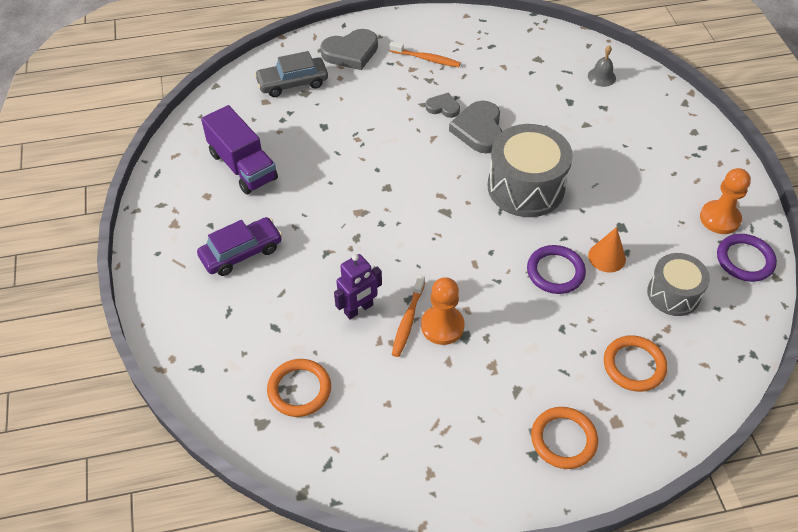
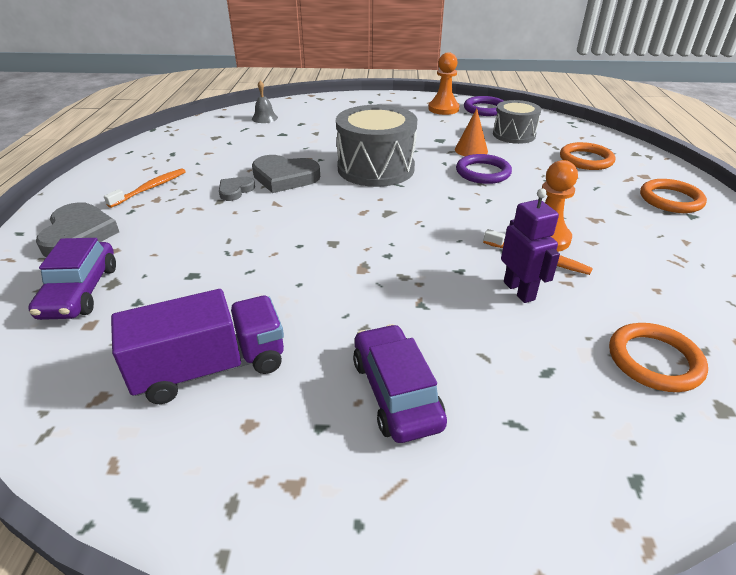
camera: 75 degrees left, 15 degrees down
(292, 83) = (80, 291): grey car -> purple car

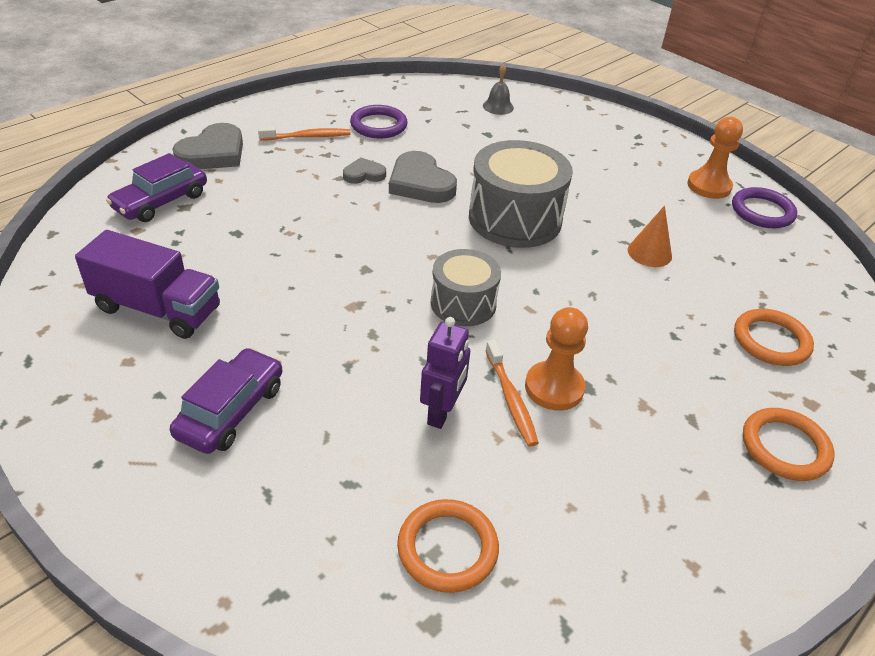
camera: 40 degrees right, 5 degrees up
(483, 172) = (616, 284): purple ring -> purple ring (378, 125)
(514, 135) = (737, 262): grey drum -> grey drum (463, 303)

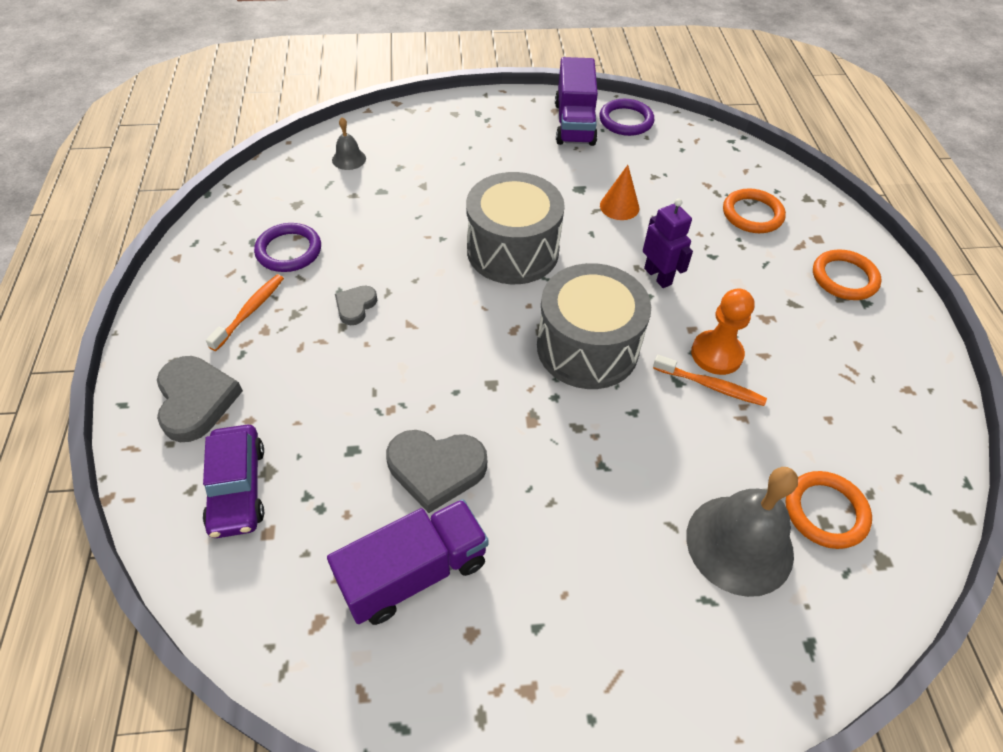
camera: 50 degrees left, 10 degrees up
(231, 411) = (597, 579): purple car -> none
(348, 493) = (739, 544): none -> grey bell
(420, 183) = (408, 277): grey heart -> grey heart (436, 469)
(442, 412) = (696, 435): purple robot -> purple robot (658, 276)
(463, 303) = (587, 347): grey drum -> grey drum, size x1.62
(709, 186) = (574, 123): orange pawn -> purple truck

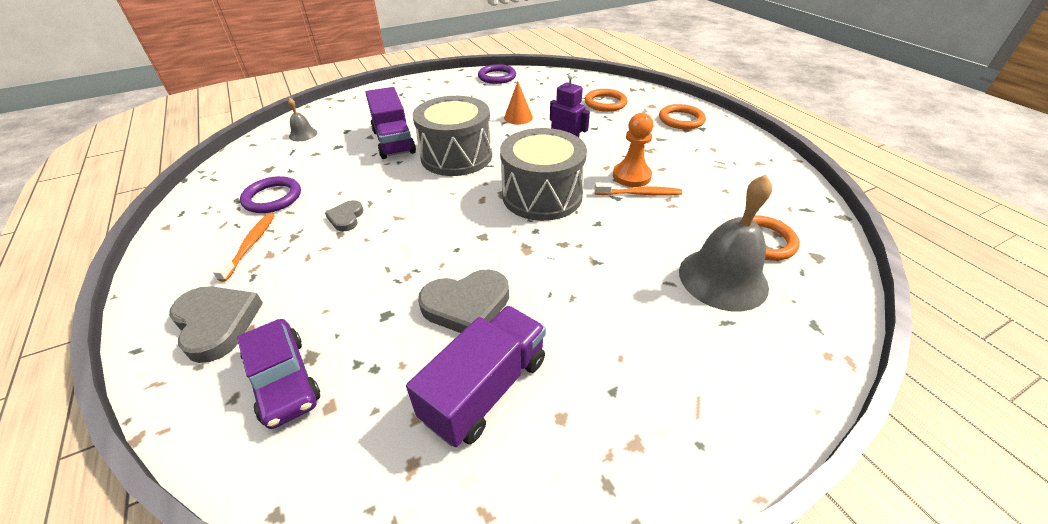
camera: 20 degrees left, 10 degrees down
(574, 123) = (463, 84): purple truck -> purple truck (393, 141)

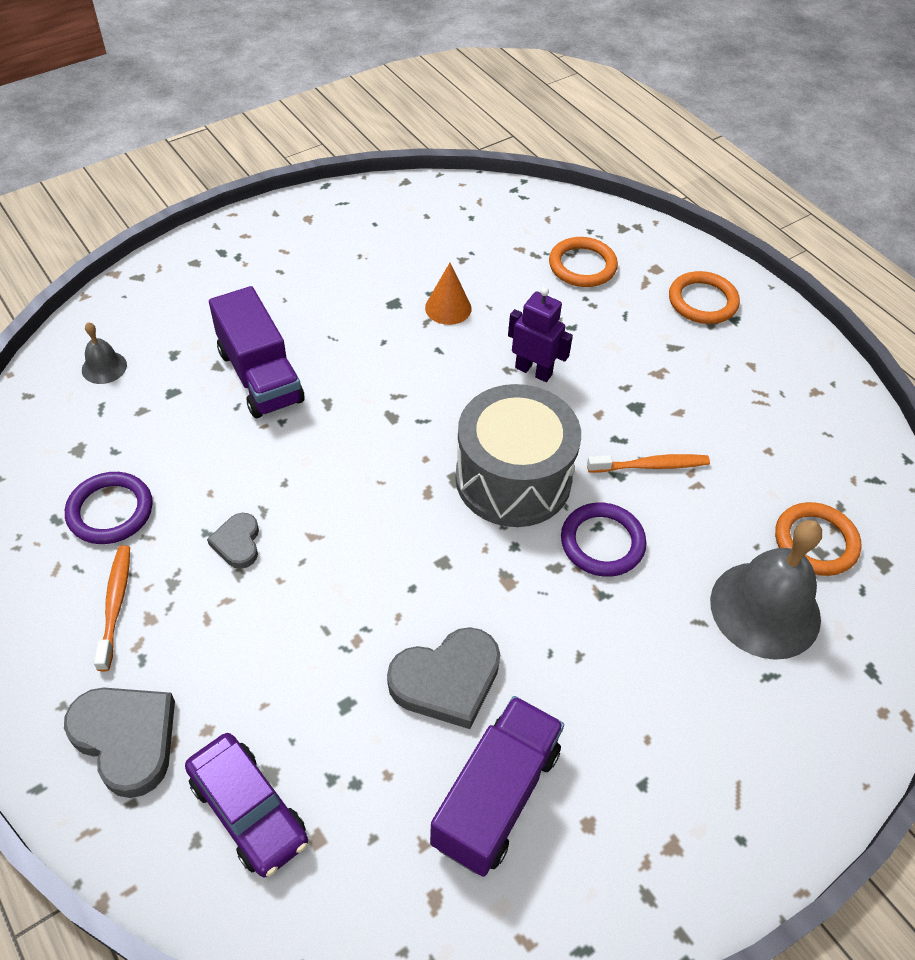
camera: 10 degrees left, 10 degrees up
(456, 156) = (369, 404): grey drum -> none
(497, 77) = (393, 204): purple ring -> purple ring (602, 542)
(631, 176) = (636, 430): orange pawn -> none

